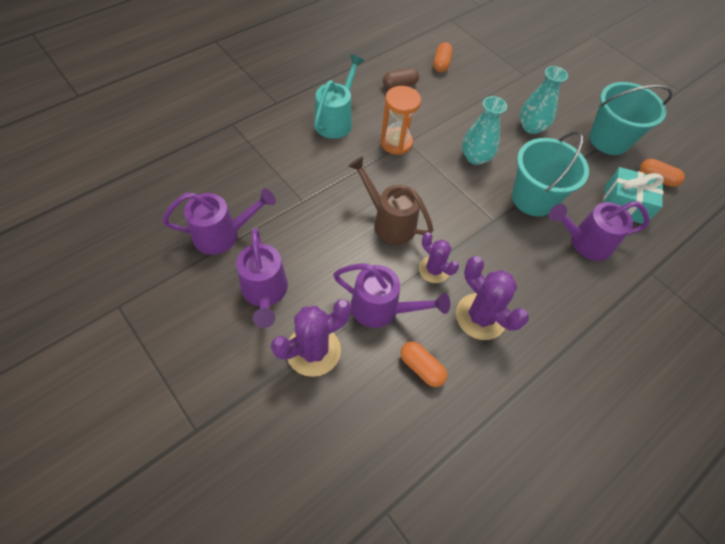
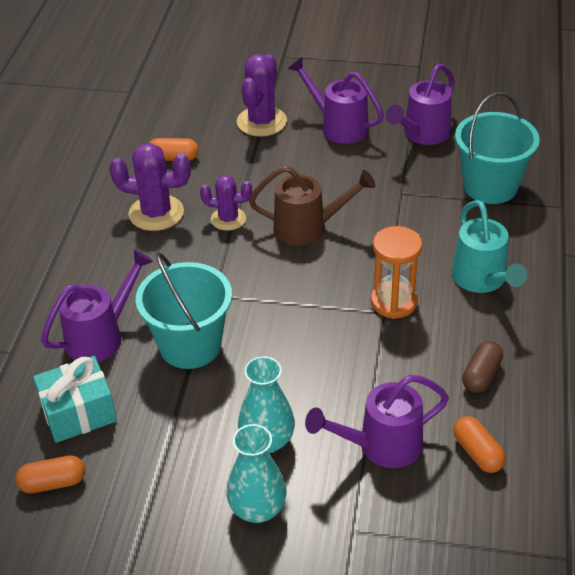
camera: 145 degrees right, 15 degrees down
(382, 309) = (241, 170): purple watering can -> purple watering can (381, 446)
(475, 157) = (294, 348): turquoise vase -> turquoise vase (257, 509)
(609, 140) = (150, 500): turquoise bucket -> turquoise bucket (490, 186)

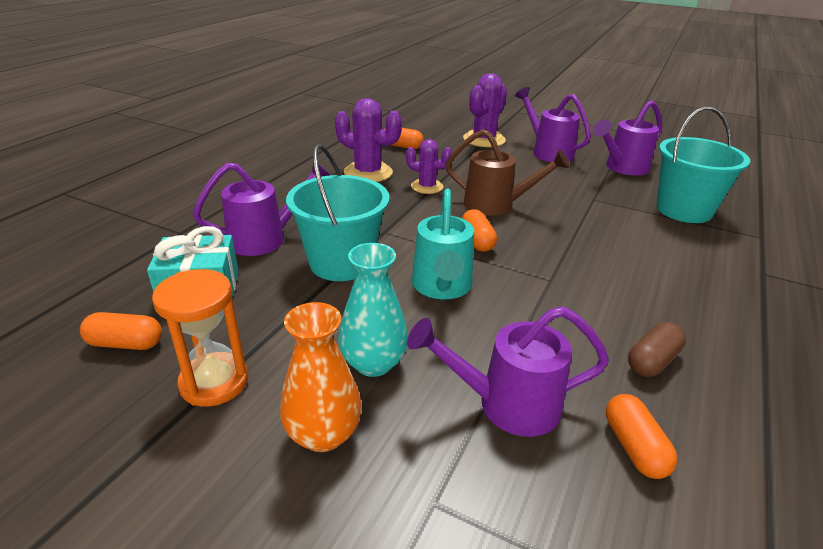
camera: 15 degrees right, 10 degrees down
(257, 509) = (323, 434): turquoise vase -> orange vase
(305, 283) = (477, 241): none -> orange capsule
(394, 302) = (563, 273): orange hourglass -> orange hourglass (214, 382)
(482, 280) = (666, 276): turquoise watering can -> turquoise watering can (442, 287)

